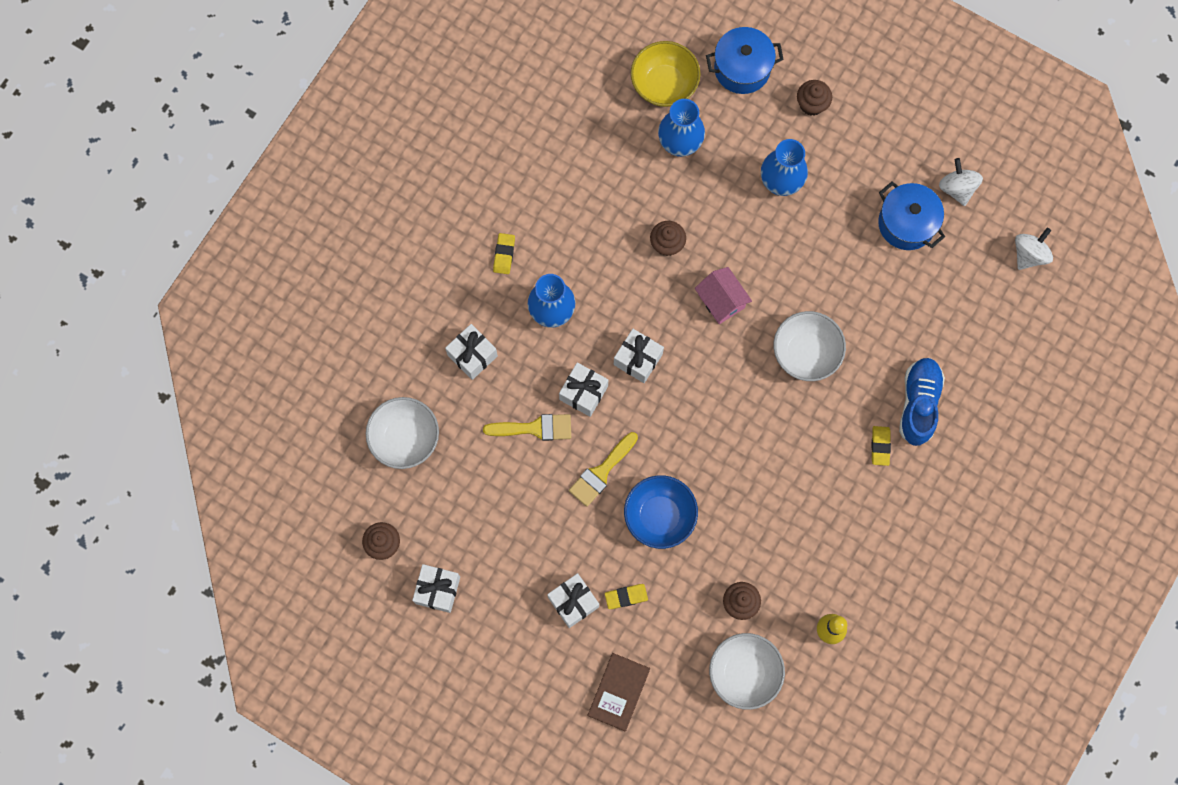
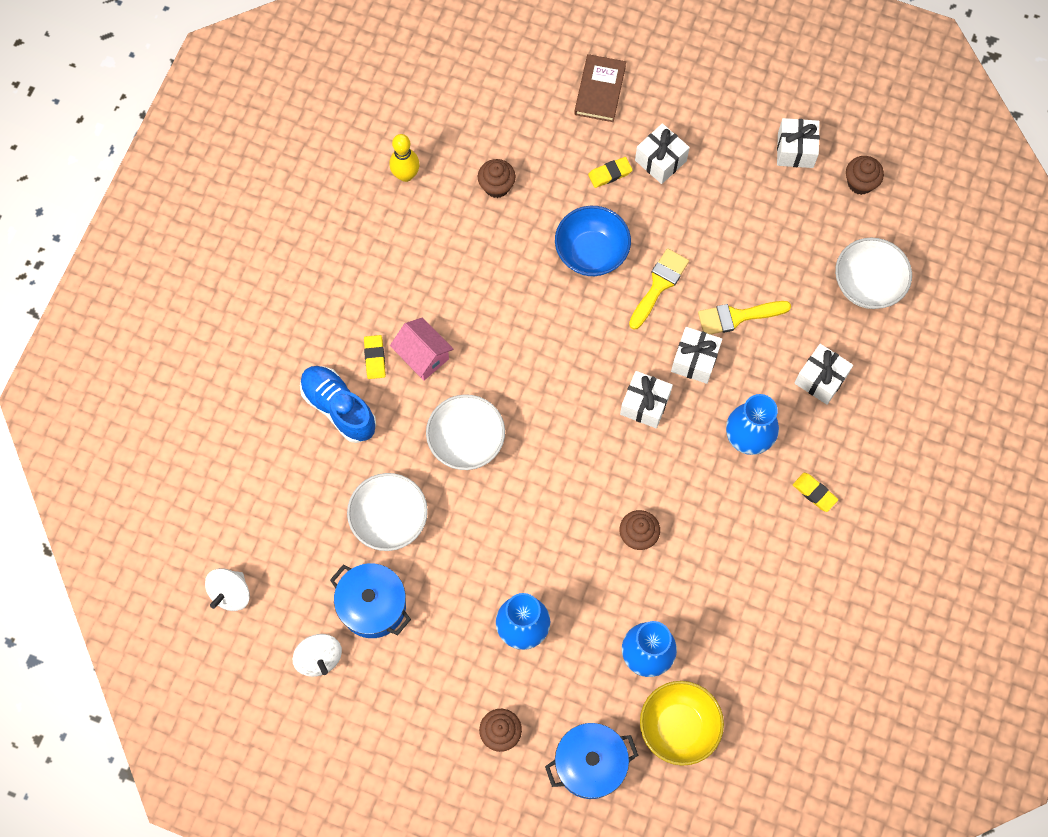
camera: 170 degrees right, 5 degrees down
(504, 254) = (814, 493): yellow eraser -> yellow eraser turned 45 degrees counterclockwise
(721, 301) = (567, 482): pink house -> pink house (423, 356)
(744, 673) = (482, 125): white bowl -> white bowl (389, 519)
(918, 404) = (339, 408): blue shoe -> blue shoe turned 135 degrees clockwise

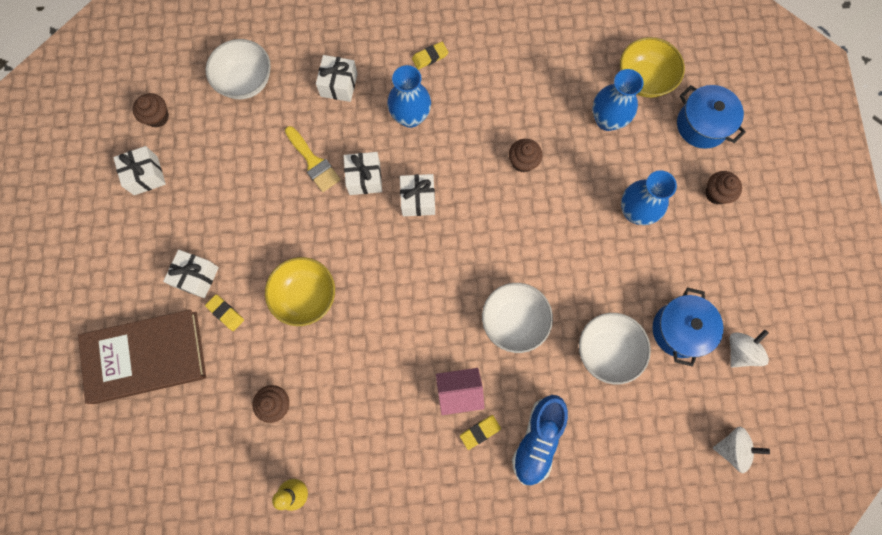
camera: 115 degrees left, 5 degrees up
(423, 356) = (459, 392): pink house -> pink house turned 60 degrees clockwise
(591, 253) = (305, 296): blue bowl -> yellow bowl
(600, 90) = (146, 357): brown book -> brown book, size x1.81
(659, 285) = (311, 231): yellow brush -> none
(814, 493) = (430, 57): yellow eraser -> yellow eraser turned 45 degrees clockwise

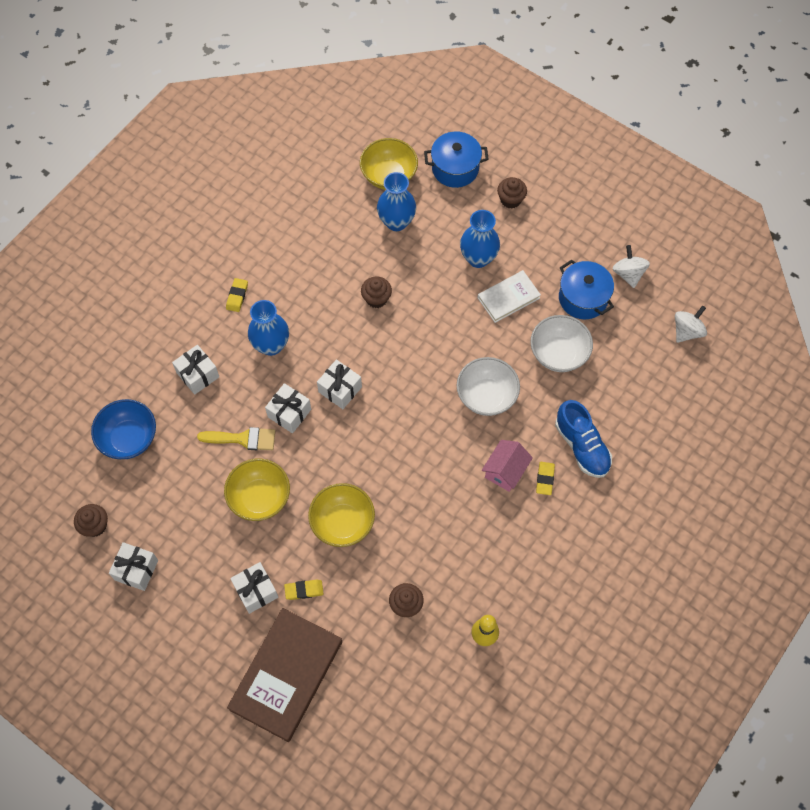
camera: 50 degrees left, 10 degrees down
(245, 81) = (129, 438): white bowl -> blue bowl
(275, 215) = (260, 498): none -> yellow bowl
(621, 266) = (508, 298): none -> white book

